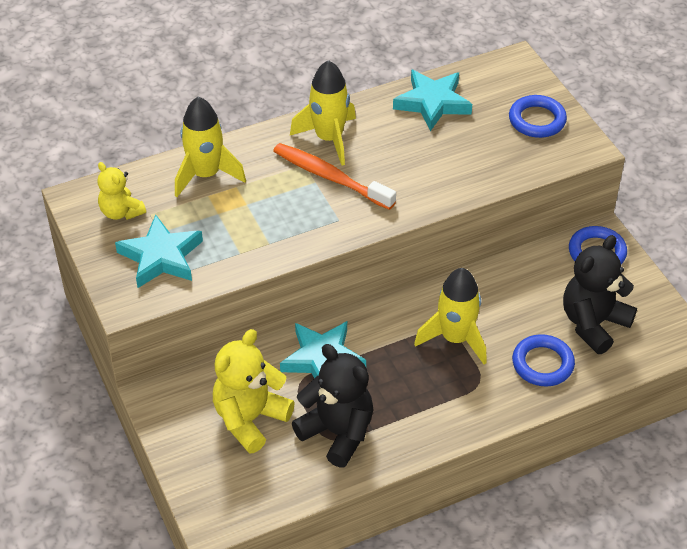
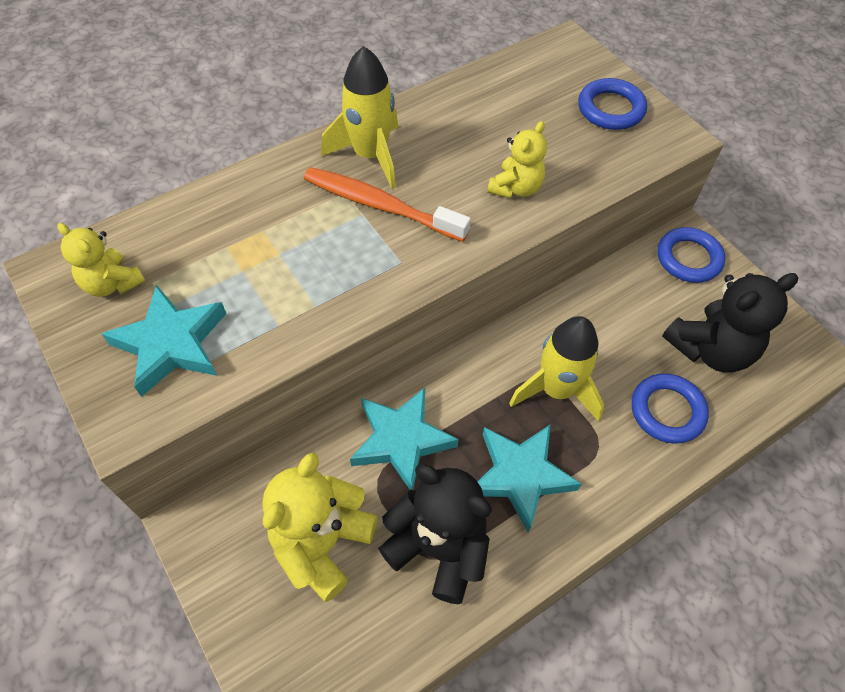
camera: 10 degrees left, 10 degrees up
(206, 175) = (221, 219): yellow rocket -> none
(432, 103) = (485, 100): turquoise star -> turquoise star (520, 476)
(441, 175) = (515, 188): none -> yellow teddy bear
(593, 324) = (710, 349): black teddy bear -> black teddy bear turned 150 degrees counterclockwise

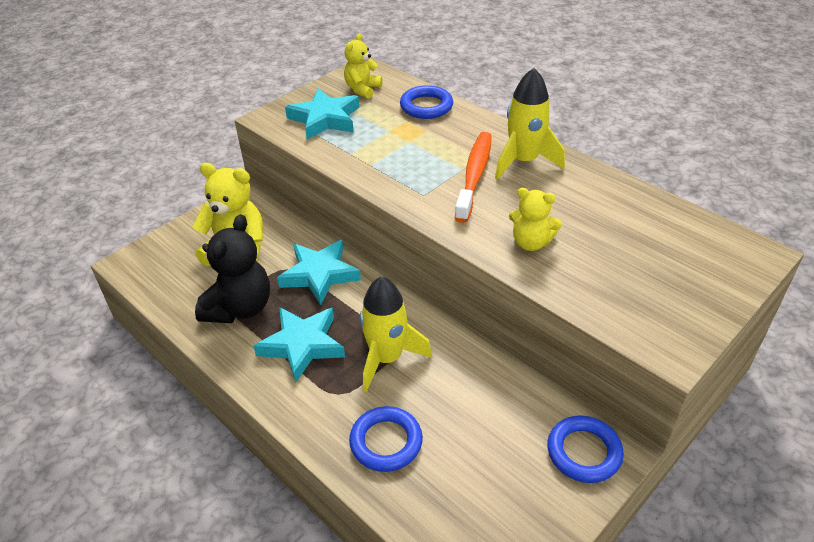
camera: 80 degrees right, 15 degrees down
(610, 109) = (678, 294): blue ring -> blue ring (426, 106)
(710, 349) = (469, 477): black teddy bear -> none

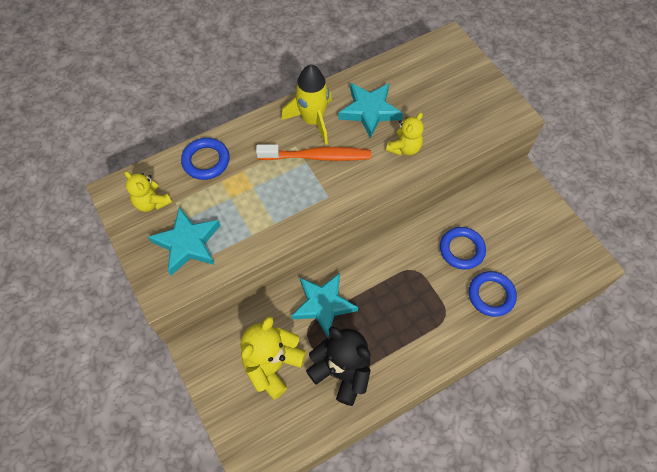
camera: 75 degrees left, 20 degrees up
(302, 345) = (395, 331): turquoise star -> turquoise star (369, 111)
(387, 358) = (422, 278): yellow rocket -> none
(474, 175) = (317, 156): orange toothbrush -> orange toothbrush turned 150 degrees clockwise
(584, 452) = (519, 192): blue ring -> blue ring (461, 249)

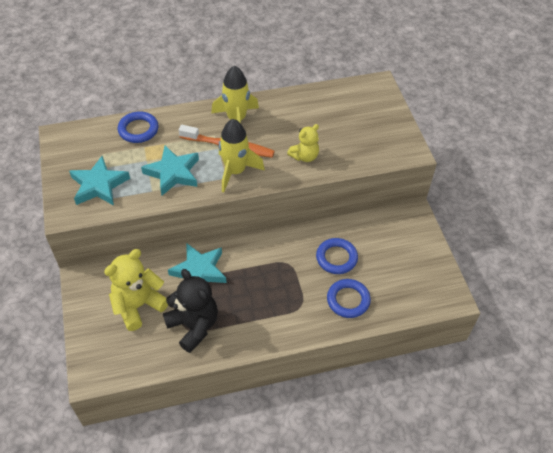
camera: 15 degrees right, 10 degrees down
(152, 202) = (84, 149): yellow teddy bear -> none
(336, 186) = (235, 171): none -> yellow rocket
(369, 111) = (287, 122): turquoise star -> turquoise star (173, 173)

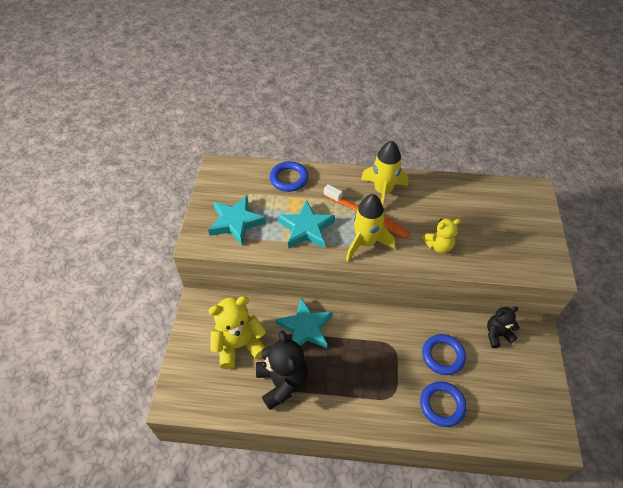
camera: 20 degrees right, 0 degrees up
(379, 225) = (497, 334): none -> black teddy bear

